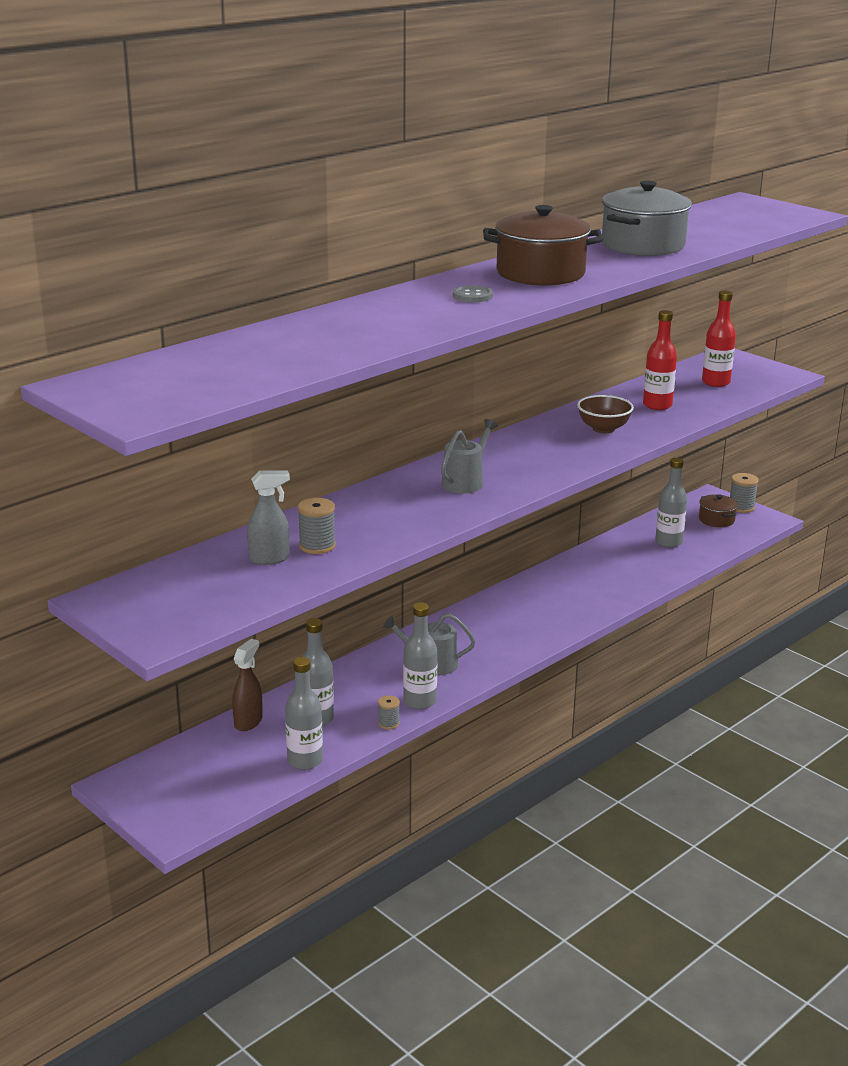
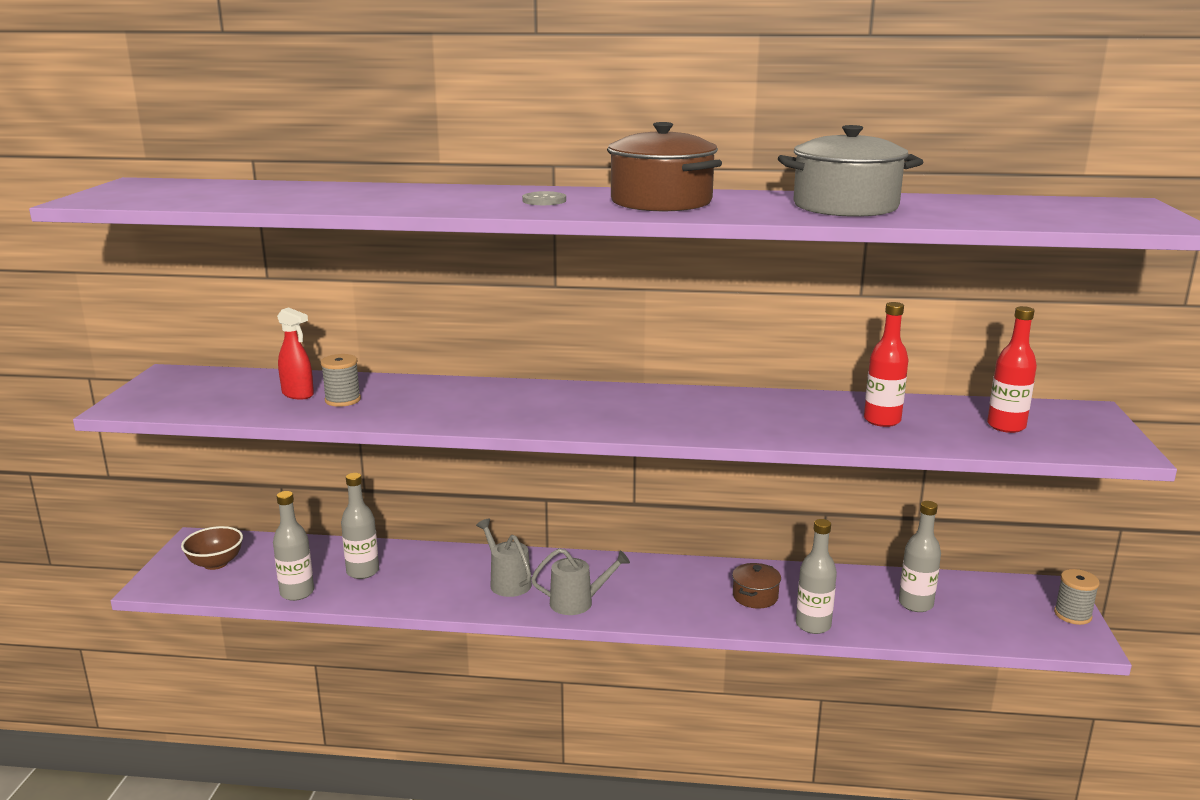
camera: 50 degrees right, 5 degrees down
(248, 722) = (327, 549): brown spray bottle -> none
(270, 559) = (298, 394): grey spray bottle -> red spray bottle
(388, 723) = (391, 603): grey spool -> none
(419, 701) = (442, 602): grey bottle -> grey bottle (813, 625)
(465, 482) = (548, 406): grey watering can -> grey watering can (577, 602)
(603, 429) = (773, 417): brown bowl -> brown bowl (215, 563)
(716, 520) = (1015, 611): brown pot -> brown pot (755, 596)

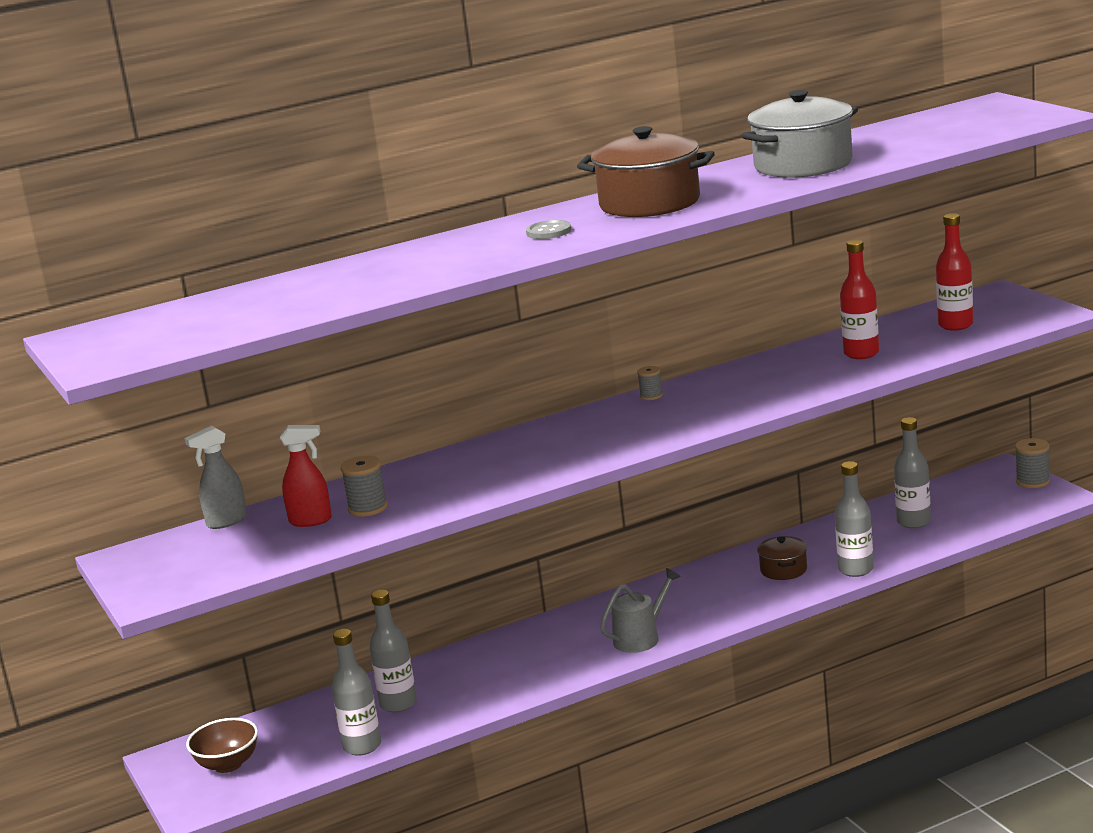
camera: 30 degrees left, 0 degrees up
(260, 375) = (226, 522): none -> grey spray bottle
(507, 582) = (554, 651): grey watering can -> none
(663, 393) = (651, 396): none -> grey spool

